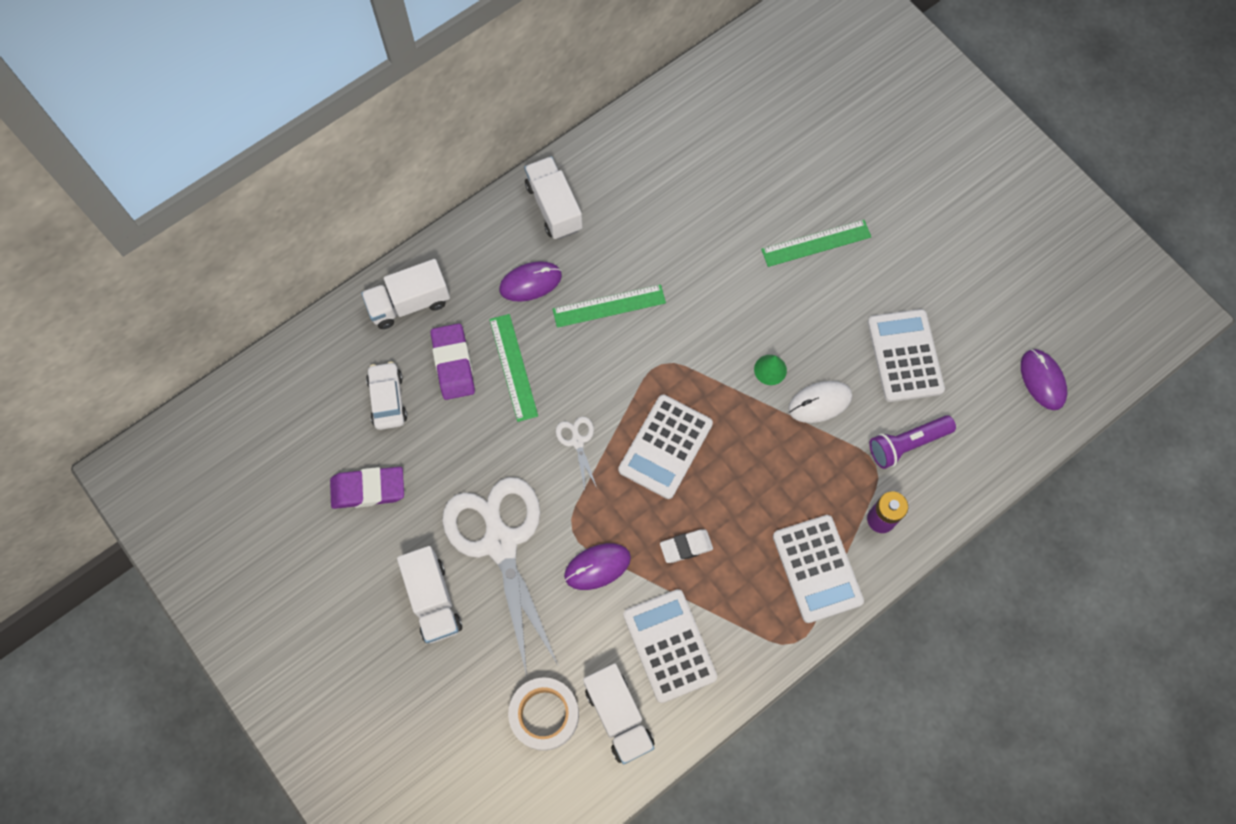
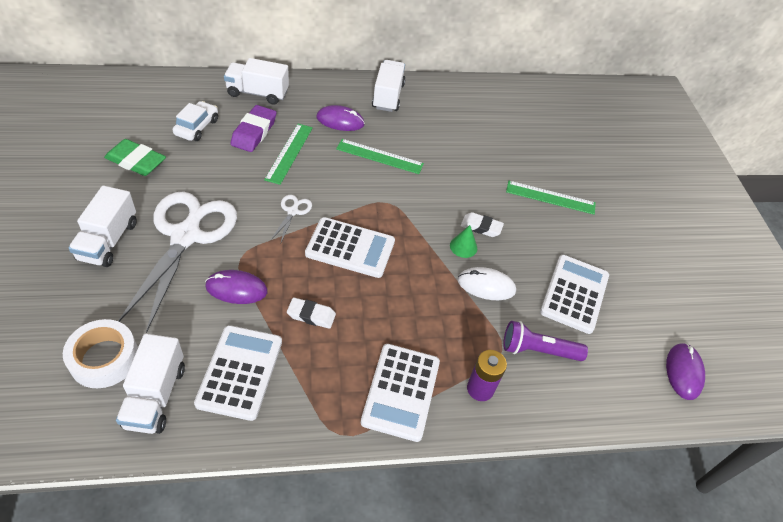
camera: 25 degrees right, 20 degrees down
(368, 489) = (136, 161): purple eraser -> green eraser
(665, 447) = (350, 248): white calculator -> white calculator turned 135 degrees counterclockwise
(771, 332) = (481, 227): none -> white eraser

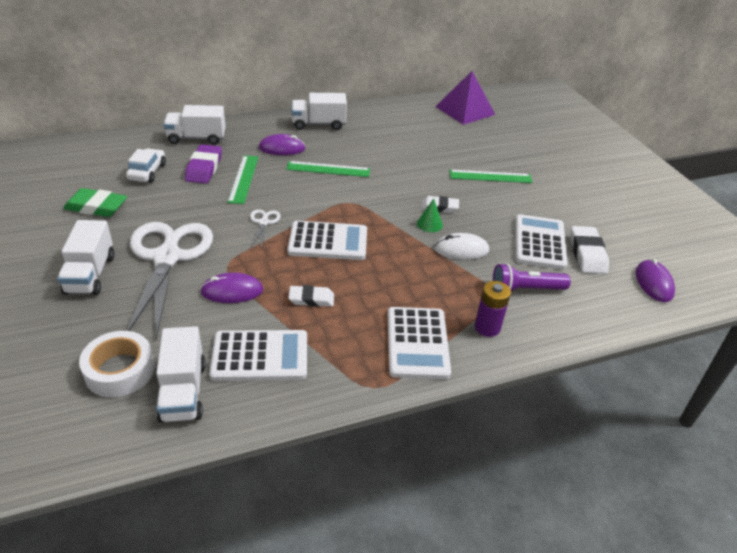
camera: 10 degrees left, 10 degrees down
(240, 372) = (260, 356): white calculator -> white calculator turned 90 degrees clockwise
(388, 96) = (318, 124): white truck -> white truck turned 90 degrees counterclockwise
(553, 104) = (465, 110): none -> purple pyramid
(622, 319) = (587, 254): none -> white eraser

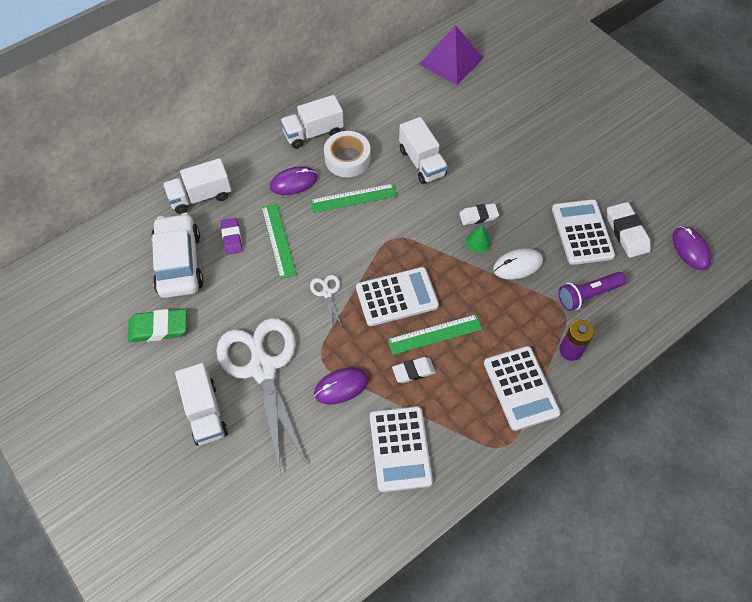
camera: 15 degrees left, 20 degrees up
(120, 370) = (294, 505): white tape -> white tape (347, 159)
(147, 172) = (179, 263): white car -> white car, size x1.70
(183, 391) = (357, 506): white truck -> white truck (422, 162)
(204, 168) = (232, 238): purple eraser -> purple eraser, size x0.66
(260, 356) = (400, 448): white calculator -> white calculator turned 105 degrees clockwise
(490, 176) = (510, 156): green ruler -> green ruler (435, 334)

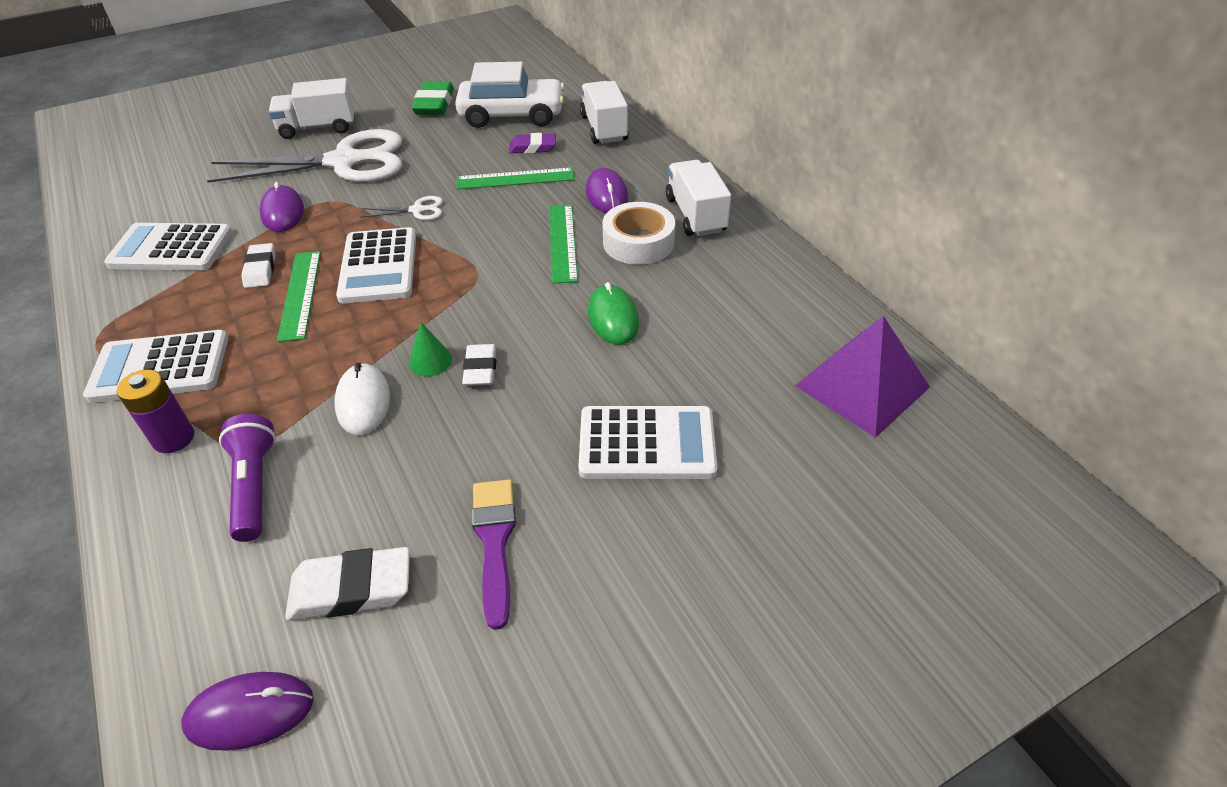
camera: 100 degrees right, 15 degrees down
(422, 162) = (613, 317): white truck -> green mouse
(582, 232) = (386, 509): white calculator -> white calculator (647, 443)
(584, 185) = (495, 542): none -> purple brush

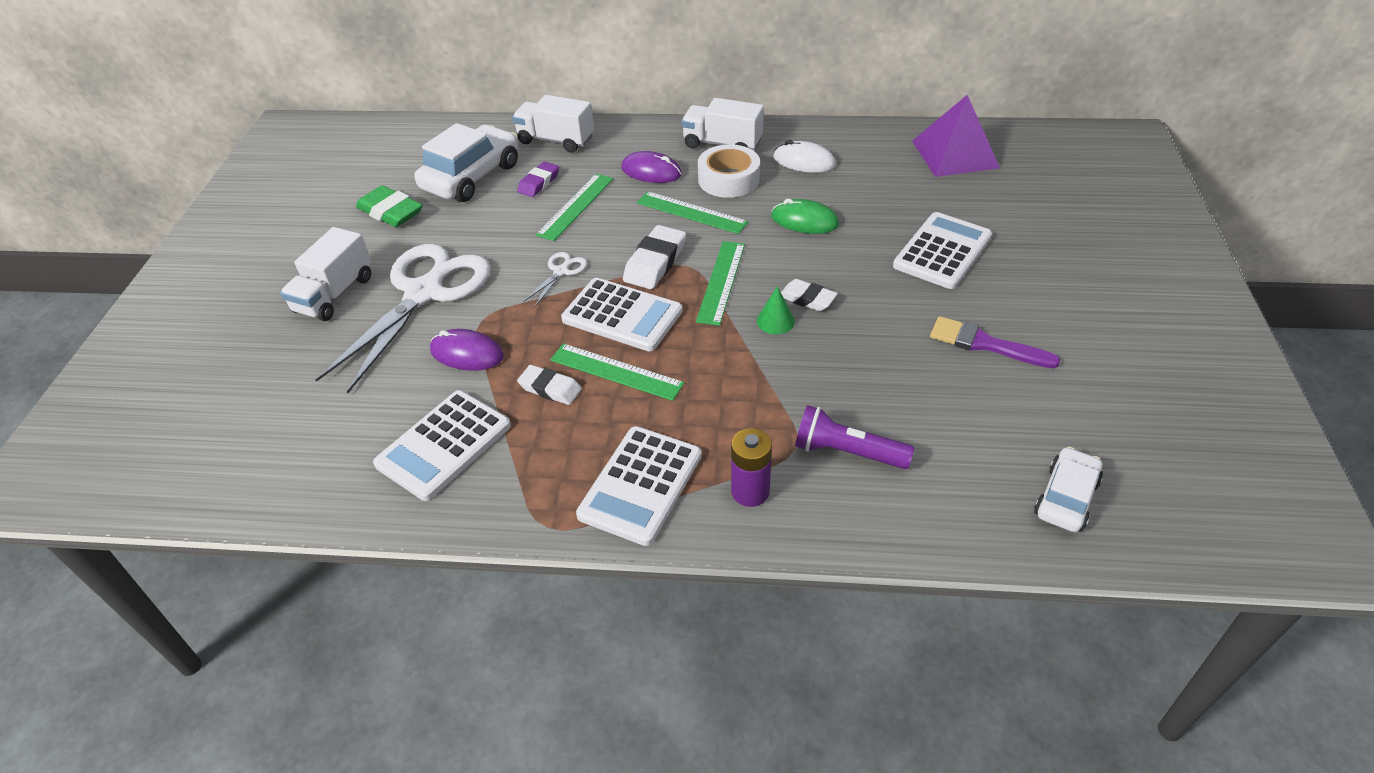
camera: 55 degrees left, 0 degrees up
(250, 712) = (1066, 498): purple mouse -> white car
(351, 589) = (986, 423): white eraser -> white eraser (655, 262)
(363, 401) = (794, 369): white mouse -> white mouse (804, 161)
(467, 303) = (721, 282): none -> green ruler

